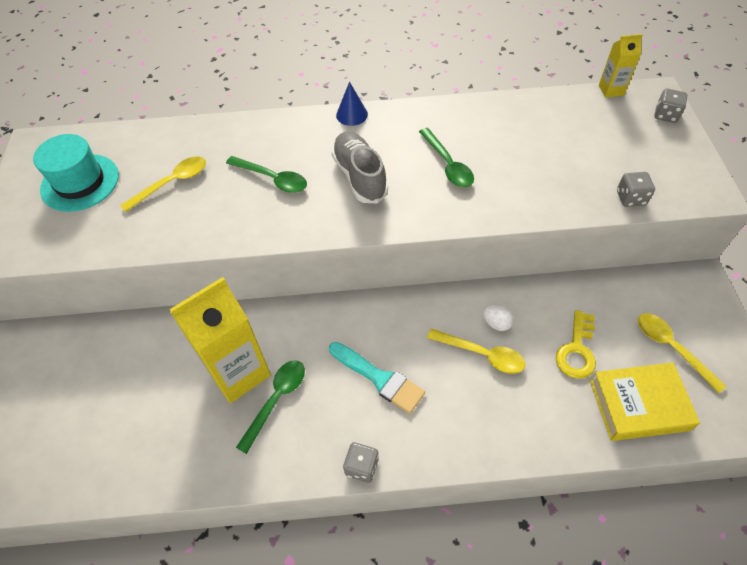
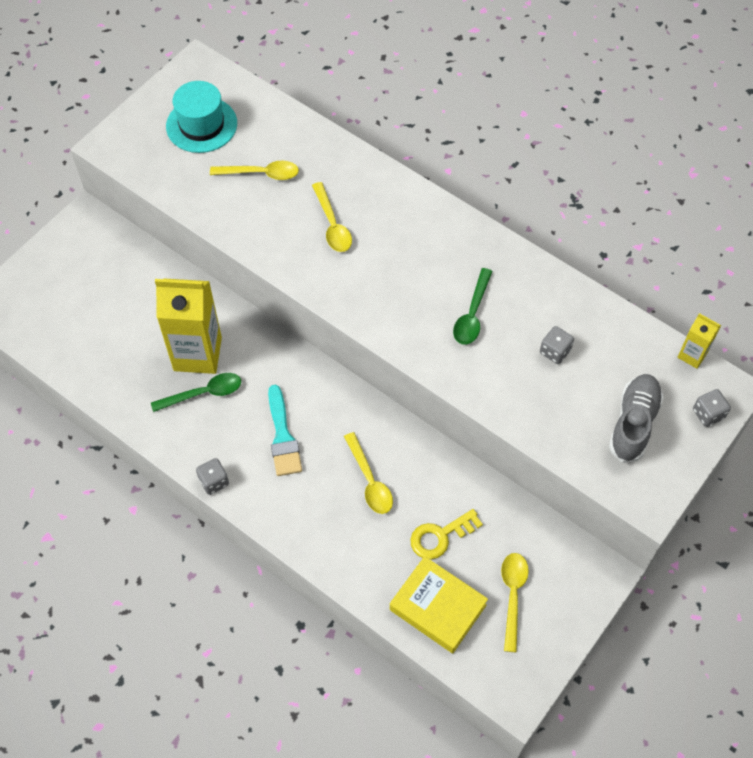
camera: 40 degrees right, 5 degrees up
(273, 179) = (332, 225): green spoon -> yellow spoon
(352, 114) = (448, 212): blue cone -> none
(360, 176) = (396, 272): grey shoe -> grey shoe (633, 423)
(496, 323) = (405, 468): white egg -> none
(630, 198) = (579, 454): grey dice -> grey dice (555, 351)

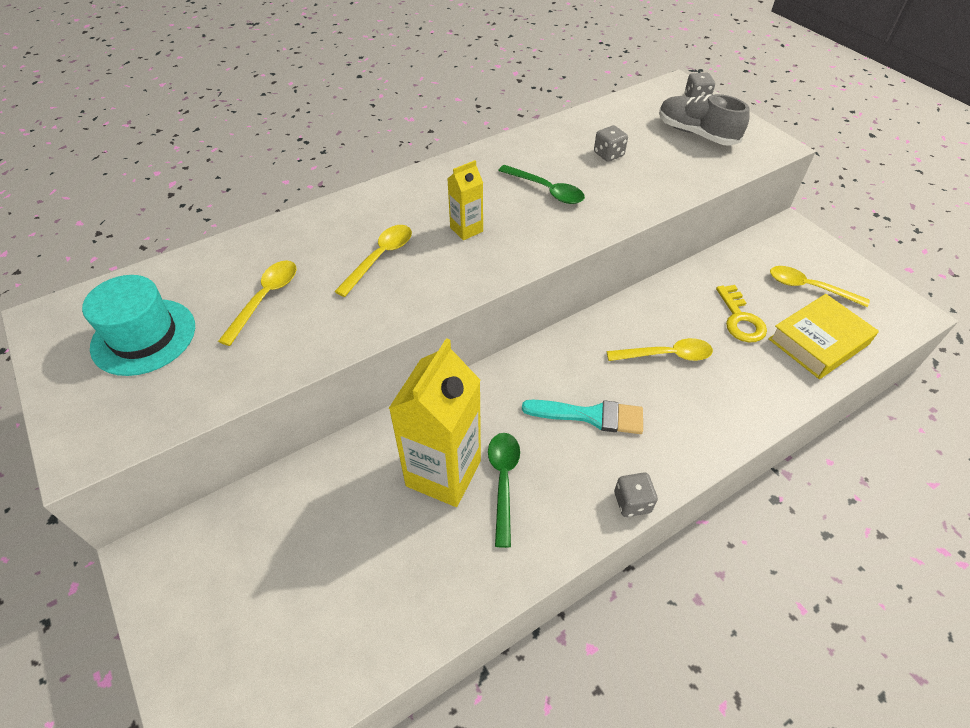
camera: 70 degrees left, 10 degrees down
(332, 225) = (380, 257): yellow spoon -> yellow spoon turned 60 degrees counterclockwise
(692, 355) = (639, 91): yellow carton -> yellow carton (466, 229)

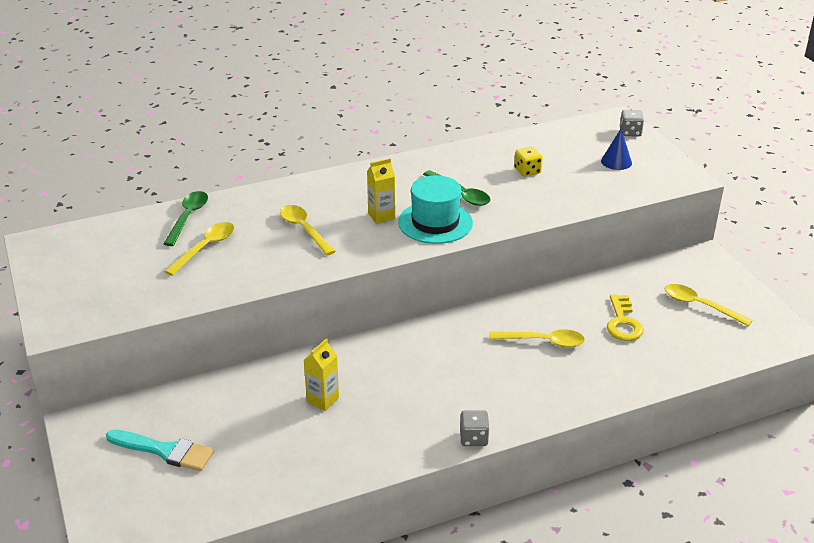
camera: 10 degrees right, 15 degrees down
(144, 336) = (108, 263): turquoise hat -> turquoise hat (435, 222)
(380, 257) = (304, 229): yellow spoon -> yellow spoon turned 75 degrees counterclockwise
(443, 473) = (323, 400): yellow carton -> yellow carton, size x0.49
(503, 481) = (370, 411): green spoon -> green spoon (188, 217)
(590, 416) = (459, 377): turquoise brush -> turquoise brush (165, 451)
(608, 154) = (527, 171): grey dice -> yellow dice
(696, 134) = (616, 162): grey shoe -> blue cone
(818, 342) = (689, 347): yellow book -> none

